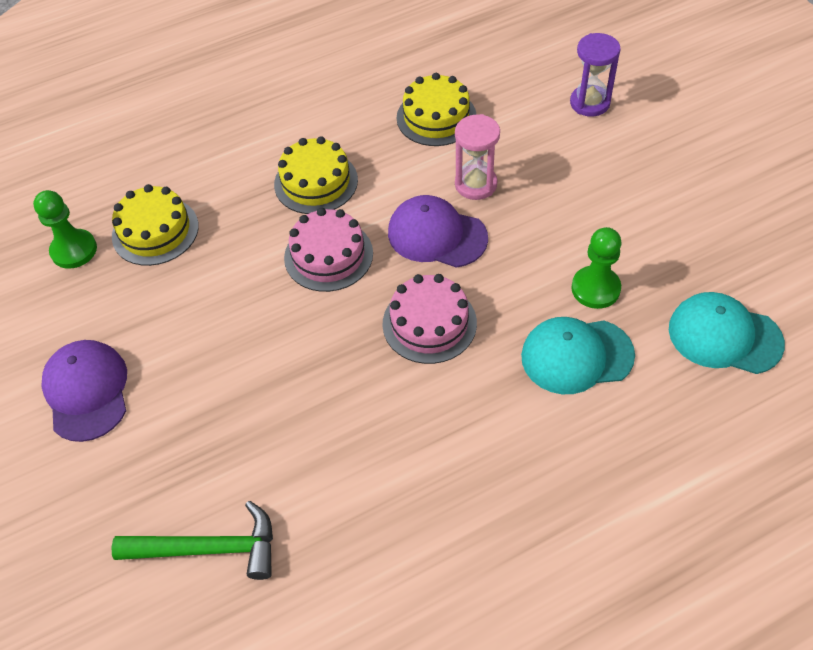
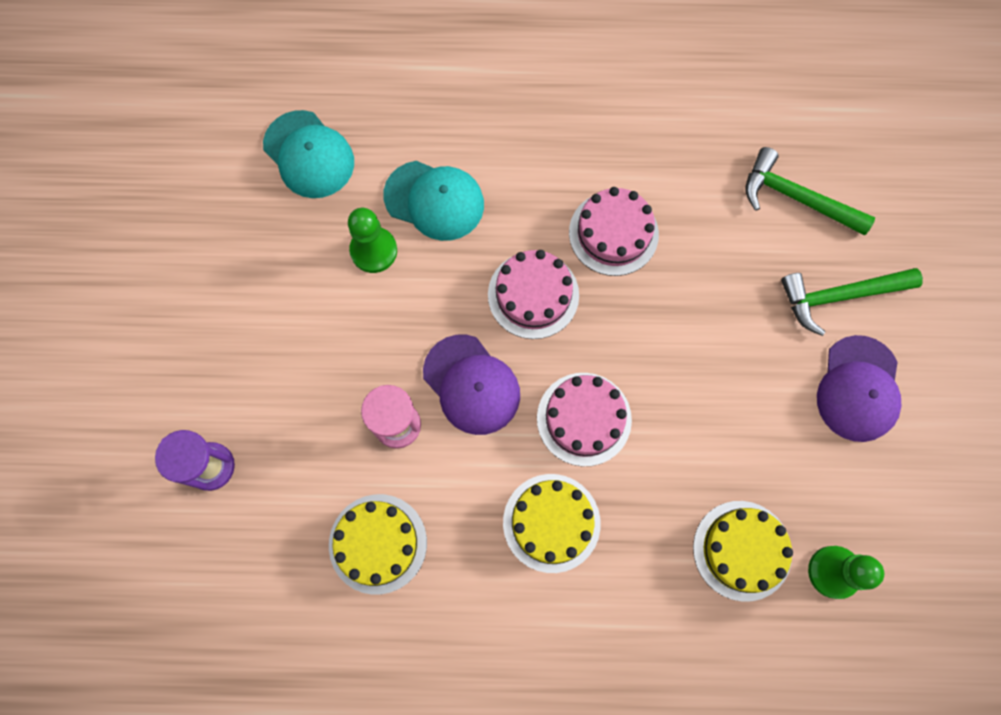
camera: 155 degrees left, 20 degrees up
(129, 467) = (839, 296): none -> green hammer
(386, 413) = (613, 233): none -> pink cake

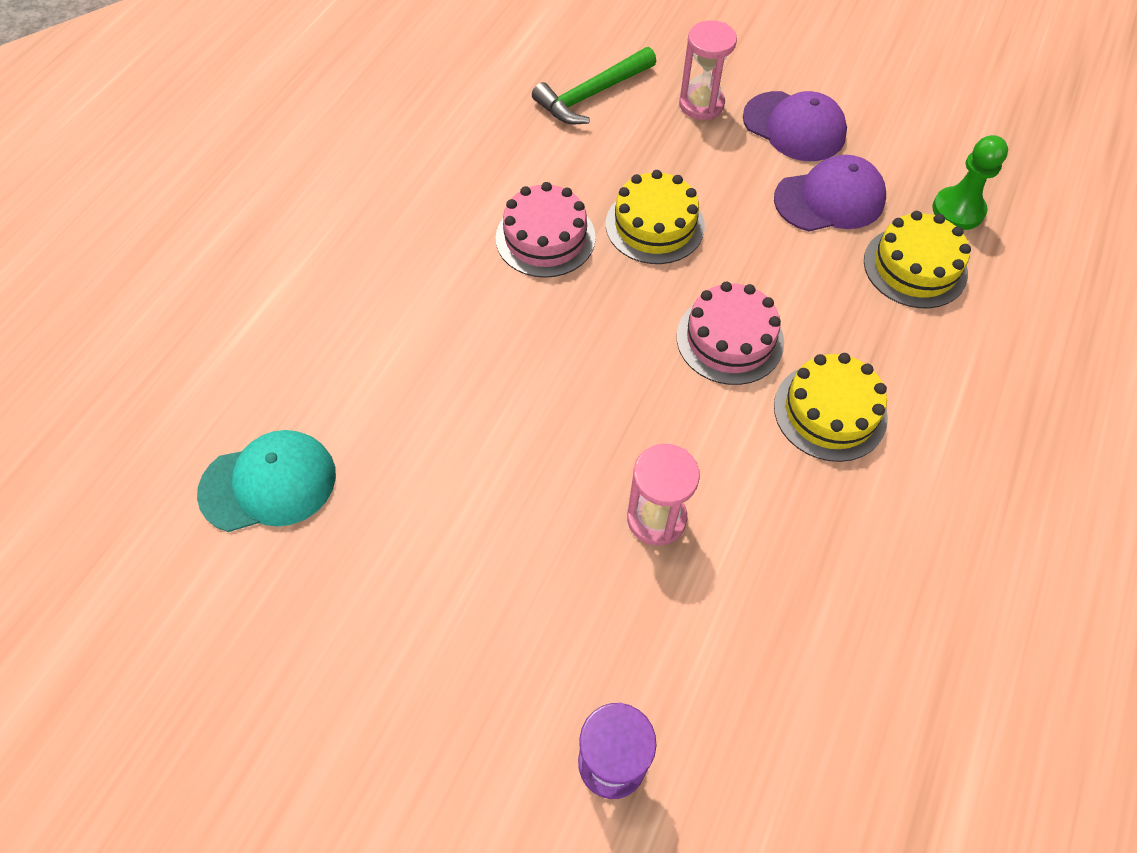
camera: 65 degrees left, 15 degrees down
(373, 250) = (433, 461): green pawn -> none
(378, 543) = (790, 595): yellow cake -> yellow cake (655, 225)
(434, 200) = (411, 377): turquoise cap -> none
(471, 385) = (644, 425): purple cap -> purple cap (829, 199)
(533, 295) = (573, 329): pink cake -> none
(839, 296) = (701, 104): green hammer -> pink hourglass

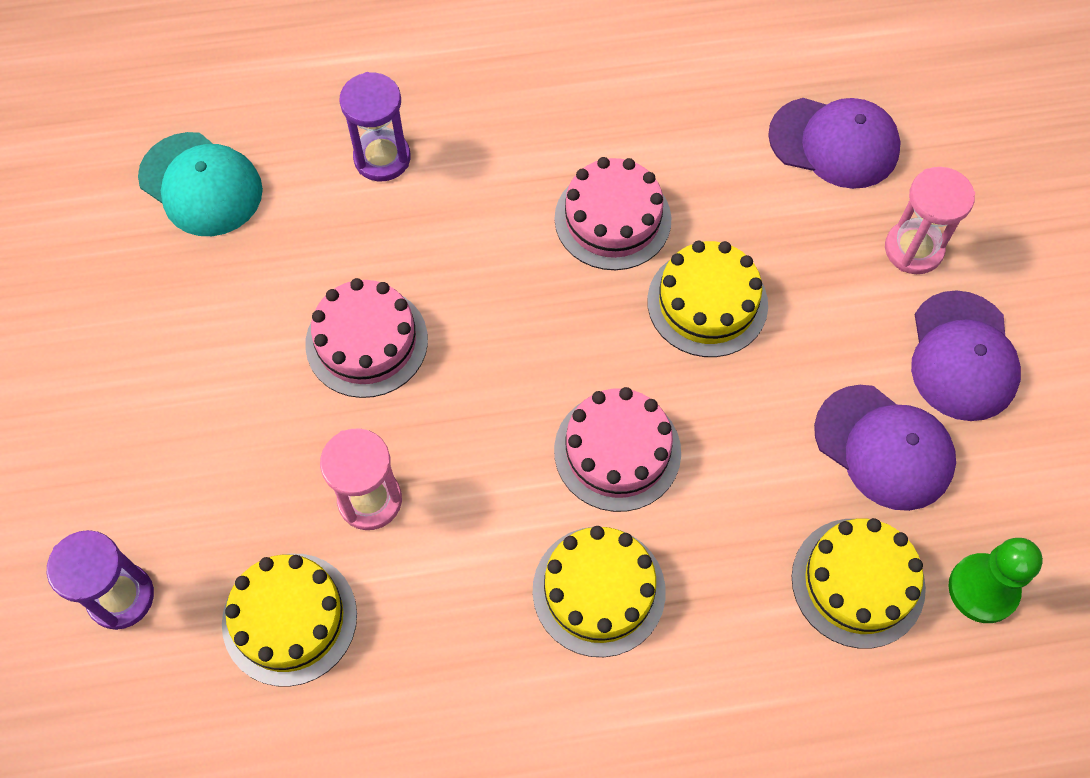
camera: 55 degrees right, 5 degrees up
(365, 344) = (382, 158): none -> purple hourglass
(518, 444) = (366, 341): none -> pink cake
(591, 95) = (834, 143): green hammer -> purple cap
(720, 634) = (289, 619): none -> yellow cake

